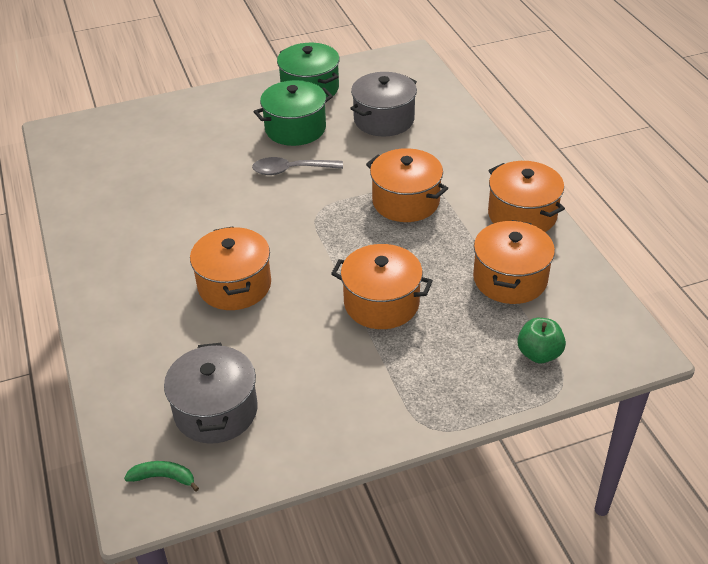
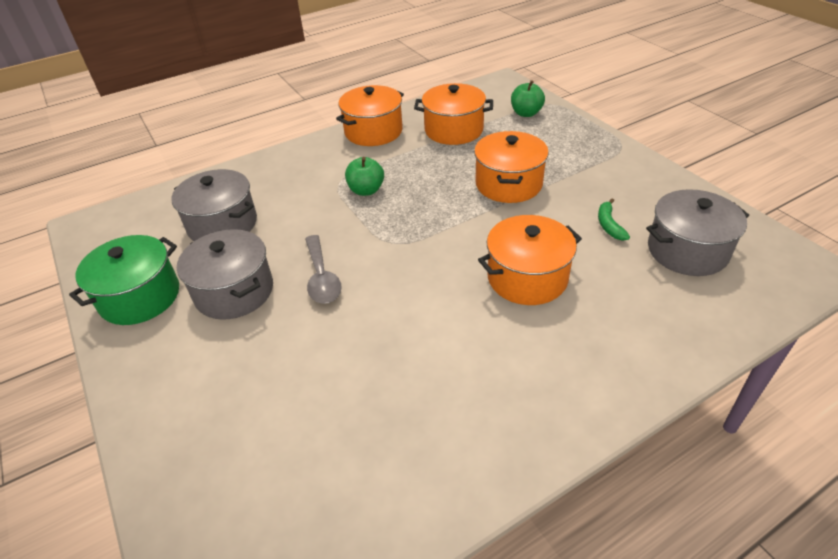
camera: 100 degrees left, 0 degrees up
(163, 477) = (777, 263): green banana -> green banana (609, 225)
(295, 128) = (234, 291): green pot -> grey pot
(406, 201) = (366, 190): orange pot -> green apple

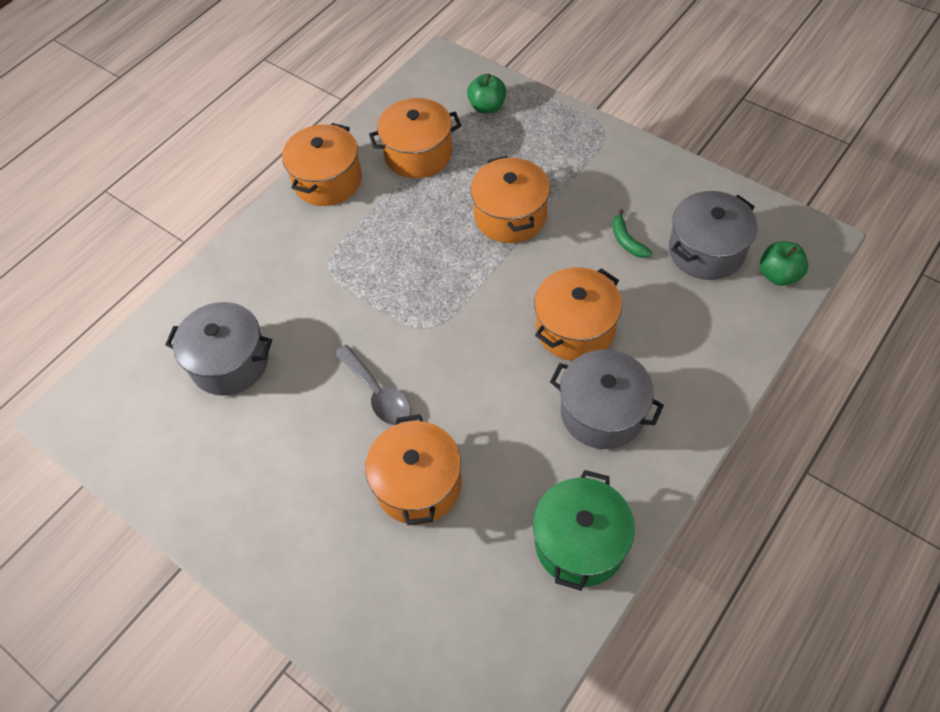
camera: 20 degrees left, 15 degrees up
(140, 297) = (200, 479): green pot -> green pot (580, 542)
(234, 291) = (297, 439): grey pot -> grey pot (602, 412)
(312, 359) = (418, 484): none -> orange pot
(366, 190) = (364, 268): green apple -> green apple (778, 275)

